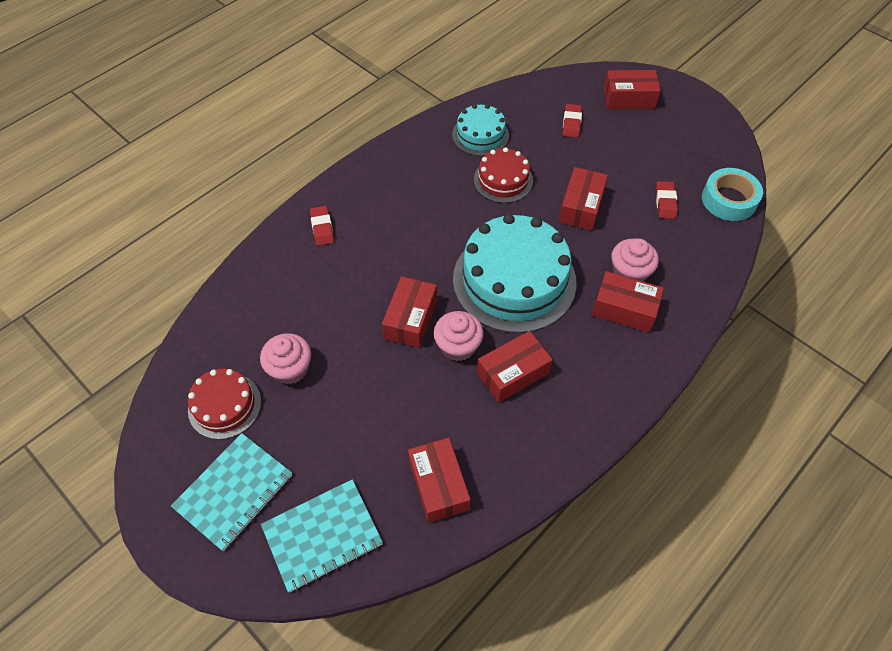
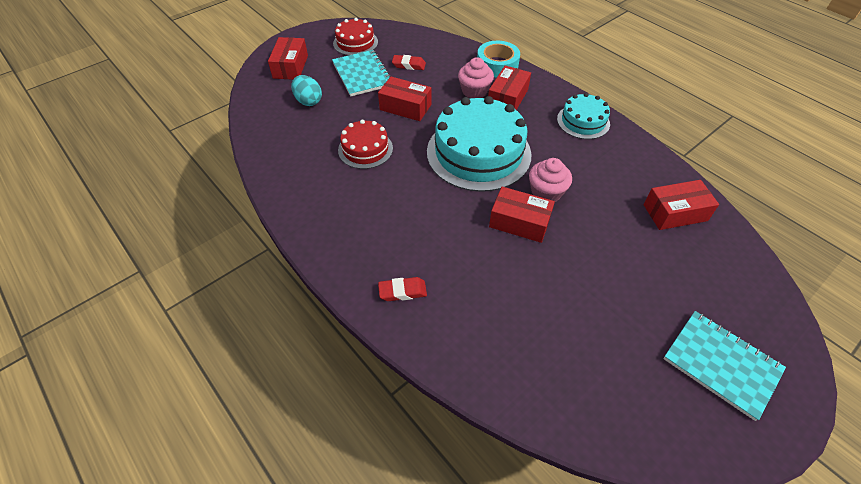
camera: 85 degrees left, 5 degrees down
(224, 405) = (631, 379): red cake -> red cake (355, 42)
(290, 369) = (581, 319): pink cupcake -> none
(322, 535) = (740, 291): turquoise notebook -> turquoise notebook (362, 74)
(480, 135) = (303, 159): turquoise cake -> turquoise cake (583, 121)
(513, 373) = (569, 162): red box -> none
(571, 123) = (308, 101): red eraser -> turquoise egg
(729, 200) = (411, 37): turquoise tape -> turquoise tape (497, 64)

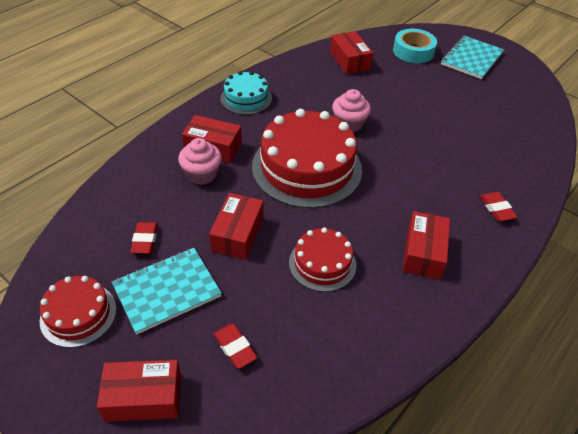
camera: 100 degrees left, 5 degrees down
(308, 101) = (235, 348): turquoise egg -> red eraser
(478, 153) = (307, 167): turquoise cake -> red cake
(497, 64) = (147, 156): turquoise tape -> turquoise tape (413, 51)
(519, 222) = (390, 140): red box -> red box (423, 253)

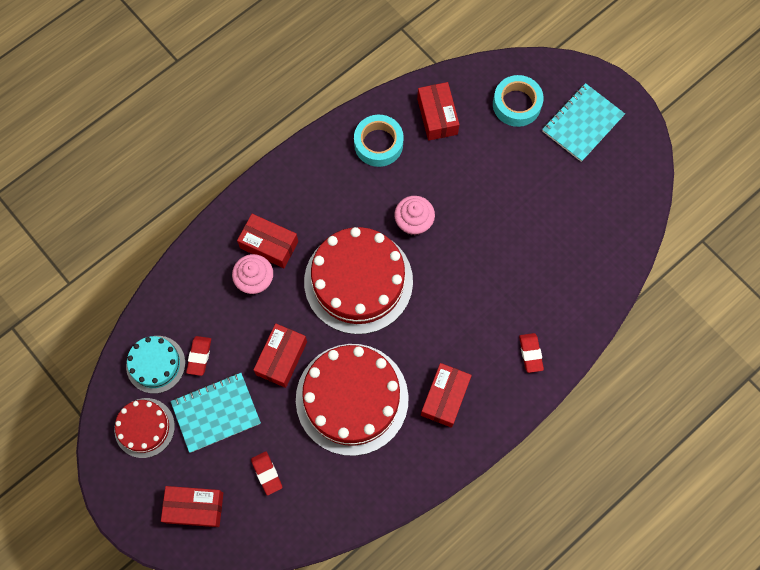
camera: 10 degrees right, 25 degrees up
(246, 98) = (311, 172): turquoise cake -> turquoise cake (155, 364)
(303, 78) = (378, 144): none -> turquoise tape
(322, 263) = (352, 399): red cake -> red cake, size x1.89

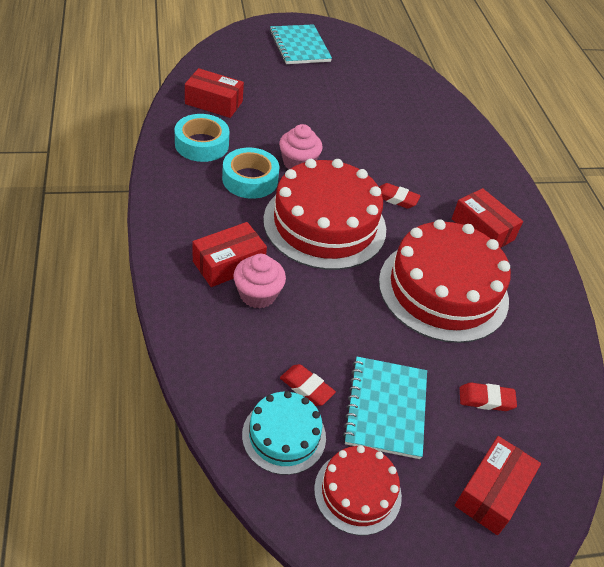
camera: 65 degrees left, 25 degrees down
(282, 358) = (362, 319): red box -> none
(516, 104) = (249, 63): turquoise tape -> turquoise tape (250, 179)
(530, 353) = (474, 163): red eraser -> red eraser (396, 199)

